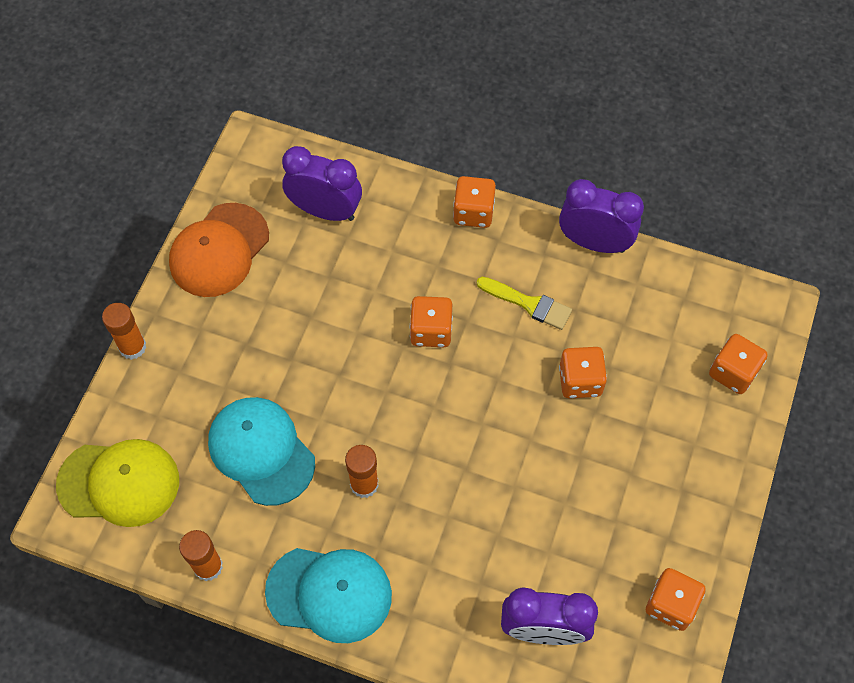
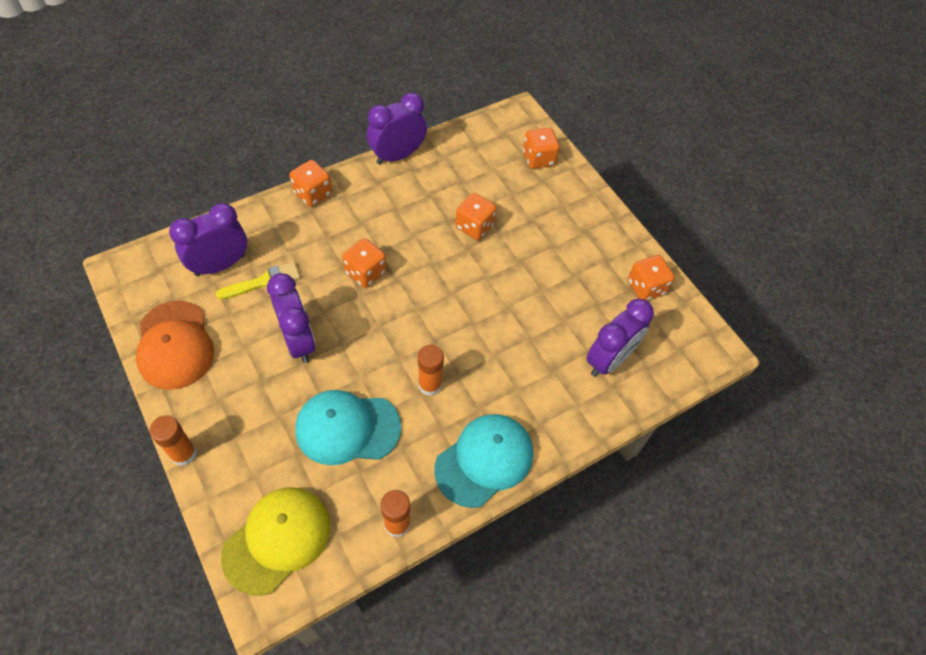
camera: 55 degrees left, 5 degrees down
(309, 339) = (298, 341): none -> purple clock
(528, 304) = (401, 213): yellow brush -> yellow brush (264, 281)

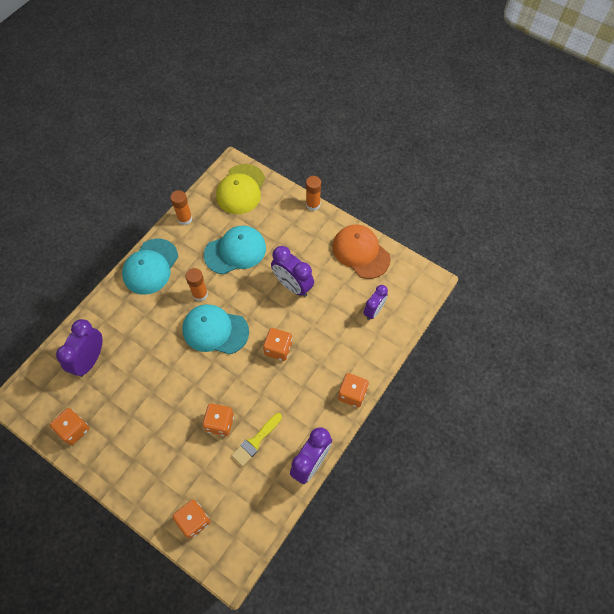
camera: 160 degrees right, 5 degrees up
(220, 265) = (373, 311): purple clock -> purple clock, size x0.66
(264, 281) = (338, 312): yellow brush -> yellow brush (255, 441)
(432, 327) = (215, 330): none -> turquoise cap

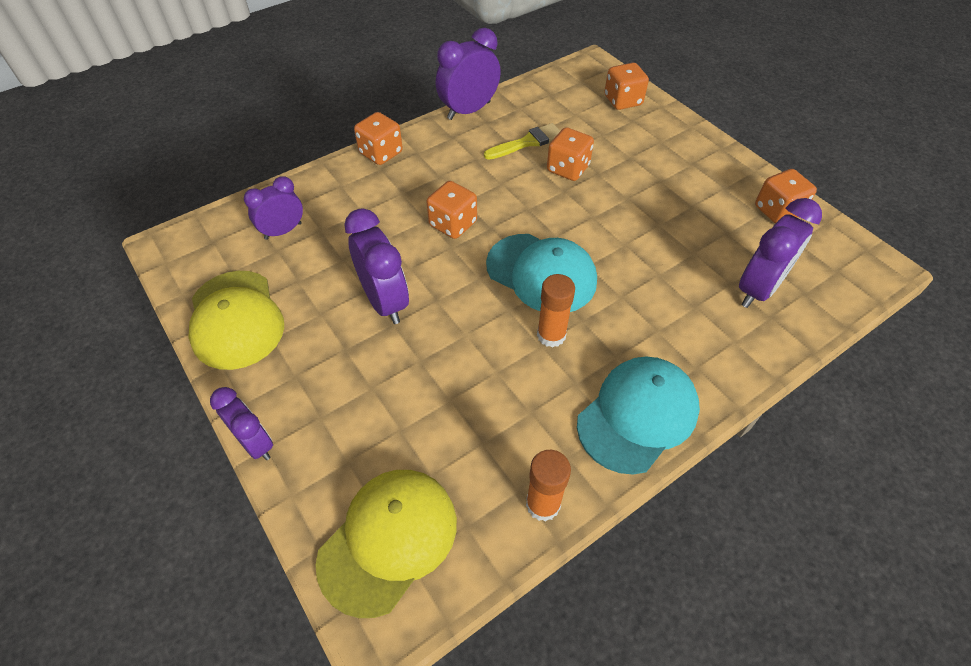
camera: 160 degrees left, 10 degrees down
(235, 251) = (459, 393): turquoise cap -> none
(313, 205) = (255, 443): orange glue stick -> purple clock
(361, 252) = (236, 319): orange cap -> yellow cap

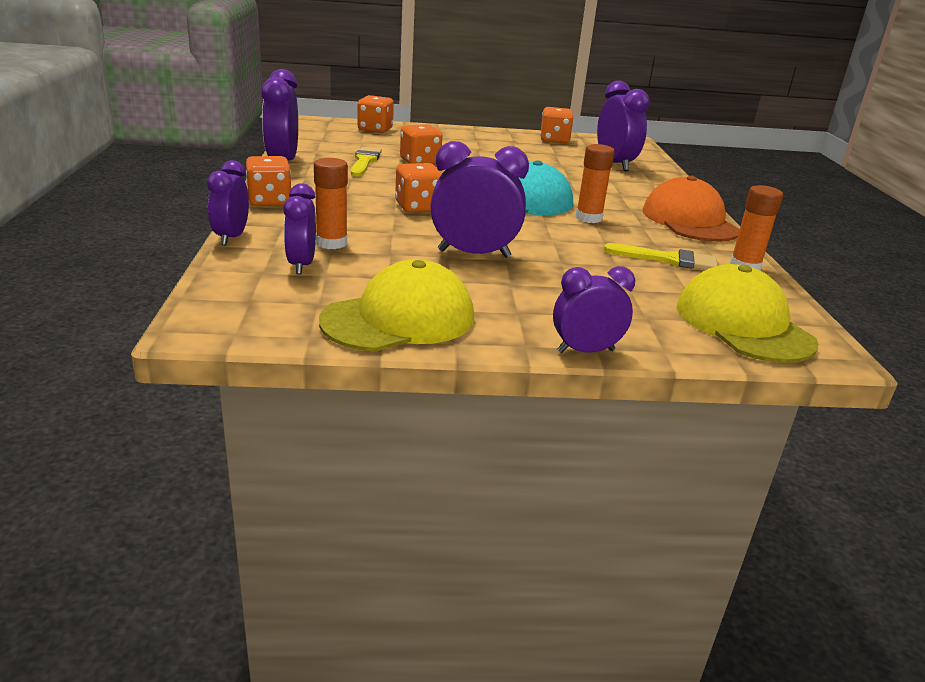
camera: 60 degrees left, 25 degrees down
(236, 319) = (399, 319): yellow cap -> yellow cap turned 45 degrees counterclockwise
(299, 177) = (231, 237): none -> purple clock
(333, 222) = (331, 243): none -> orange glue stick
(500, 433) = (667, 259): none -> yellow brush
(638, 415) = (689, 221): turquoise cap -> orange cap

